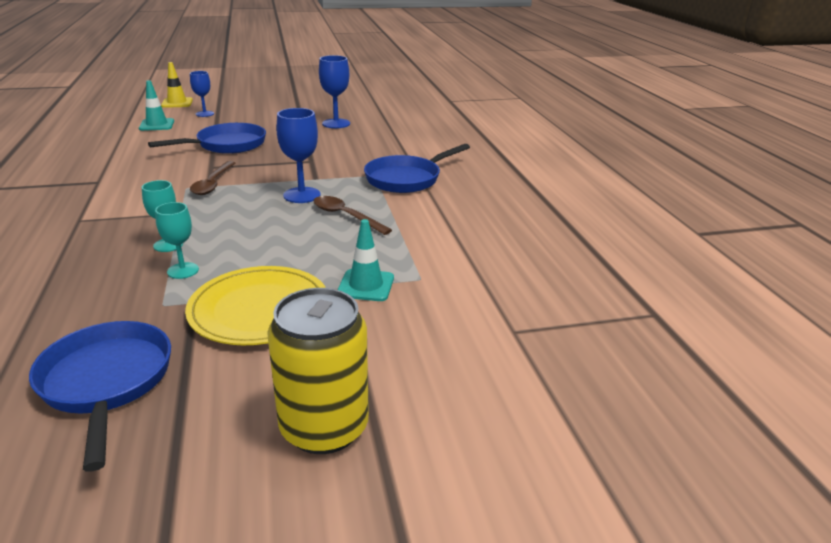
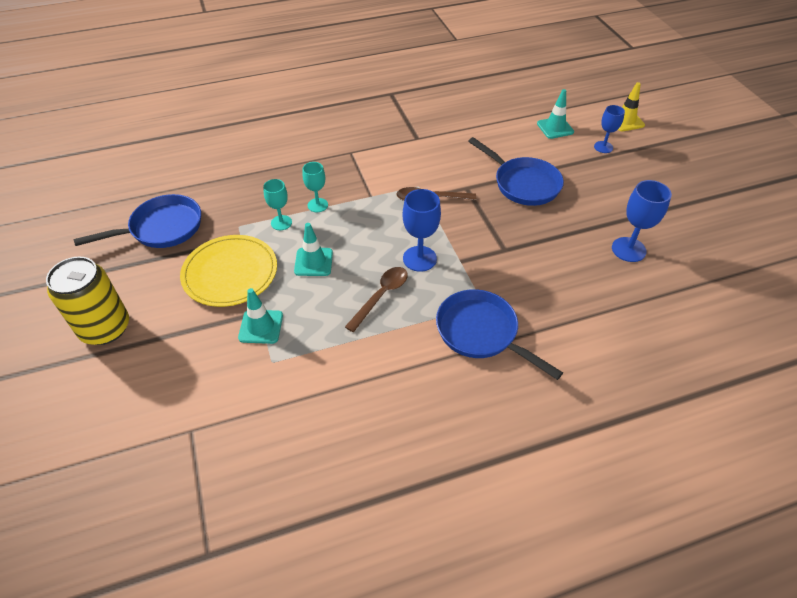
camera: 85 degrees right, 20 degrees up
(273, 250) = (313, 262): none -> turquoise traffic cone

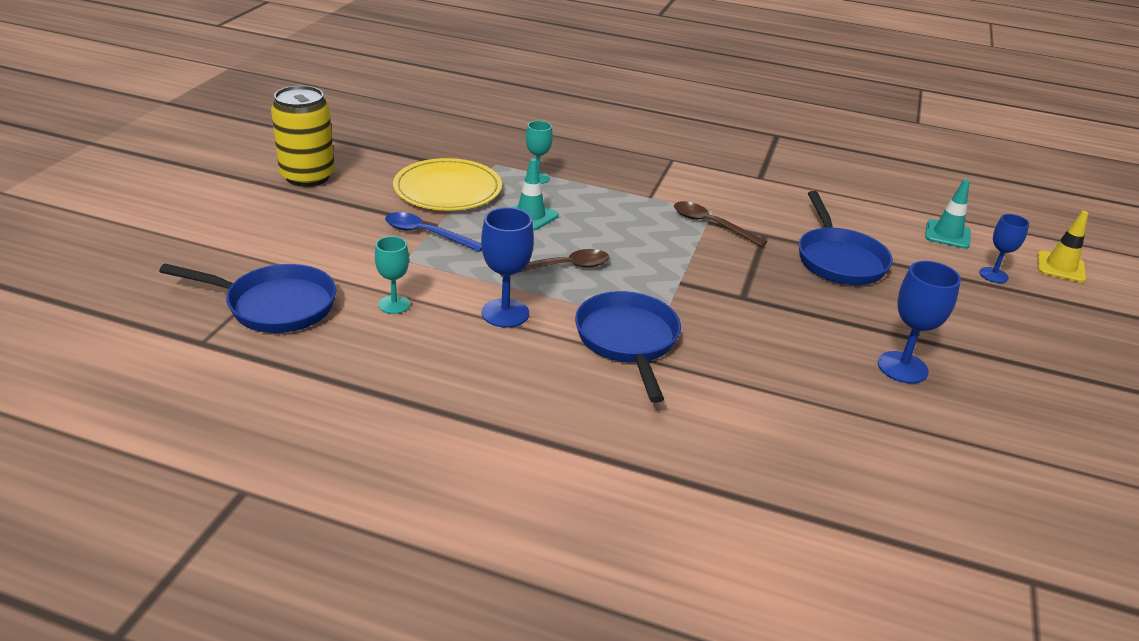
camera: 35 degrees right, 15 degrees down
(162, 228) = (430, 138): blue pan -> blue pan (274, 305)
(261, 327) = (426, 234): turquoise traffic cone -> blue spoon
(317, 205) = (587, 181): turquoise goblet -> turquoise goblet (394, 304)
(419, 258) = (638, 261): blue goblet -> blue goblet (505, 313)

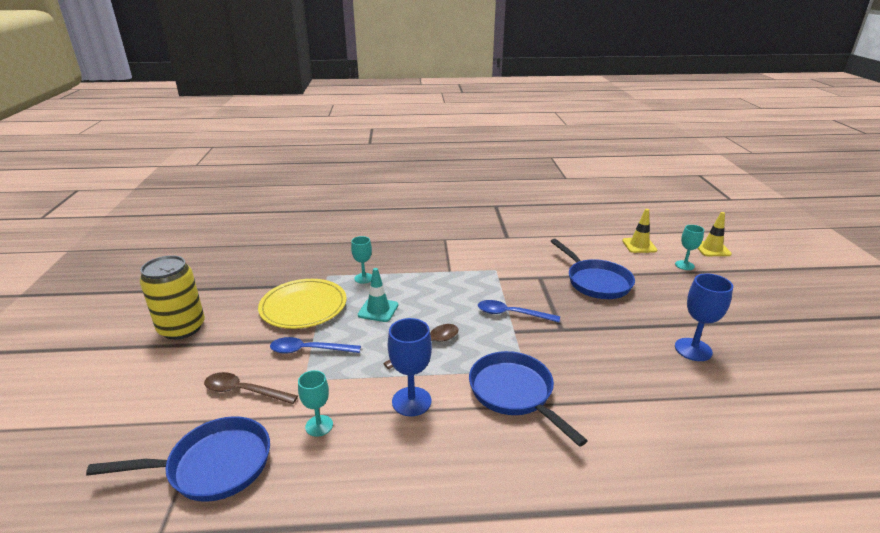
camera: 20 degrees left, 5 degrees down
(691, 264) = (511, 314): none -> blue spoon
(711, 225) = (502, 280): brown spoon -> brown spoon (244, 391)
(947, 234) = (639, 245): turquoise traffic cone -> yellow traffic cone
(993, 275) = (684, 265): blue goblet -> turquoise goblet

